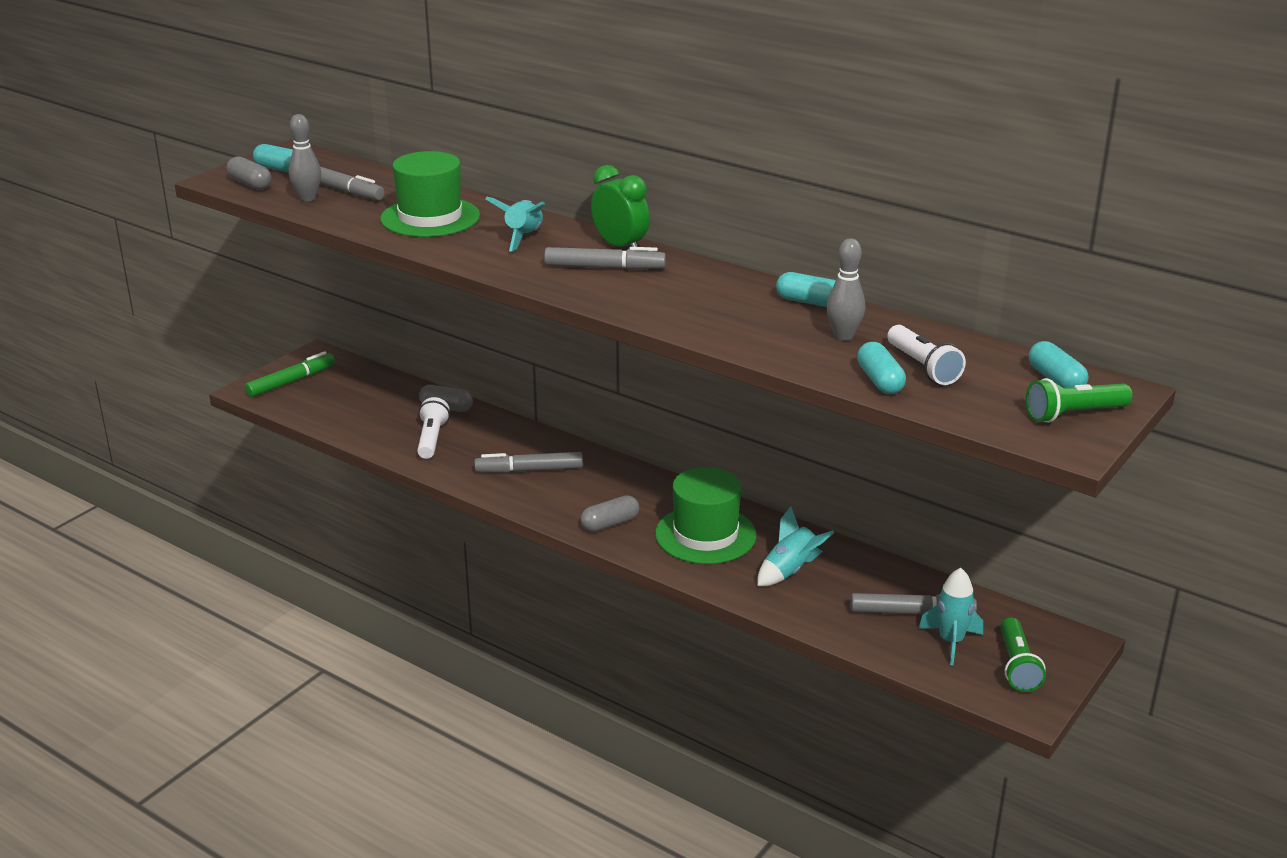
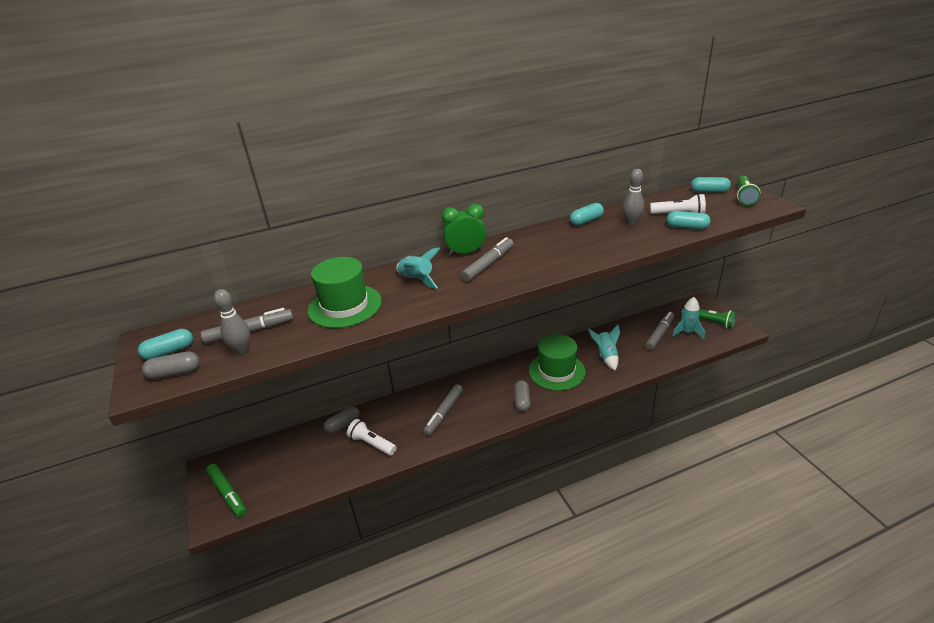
camera: 55 degrees left, 5 degrees up
(290, 382) = (227, 493): green marker -> green marker turned 150 degrees clockwise

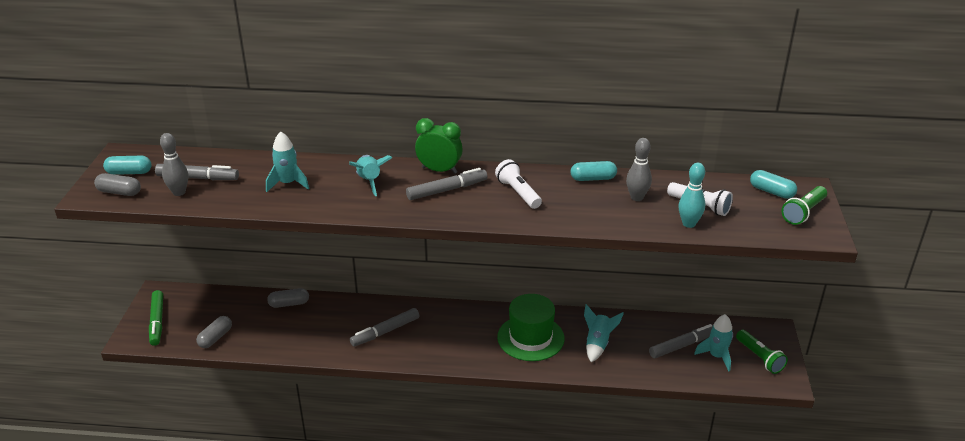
camera: 25 degrees right, 0 degrees up
(345, 306) = (288, 183): green hat -> turquoise rocket
(372, 444) = (300, 331): white flashlight -> white flashlight (518, 193)
(522, 401) = (469, 352): grey capsule -> grey capsule (215, 338)
(687, 227) = (689, 224): turquoise capsule -> turquoise bowling pin

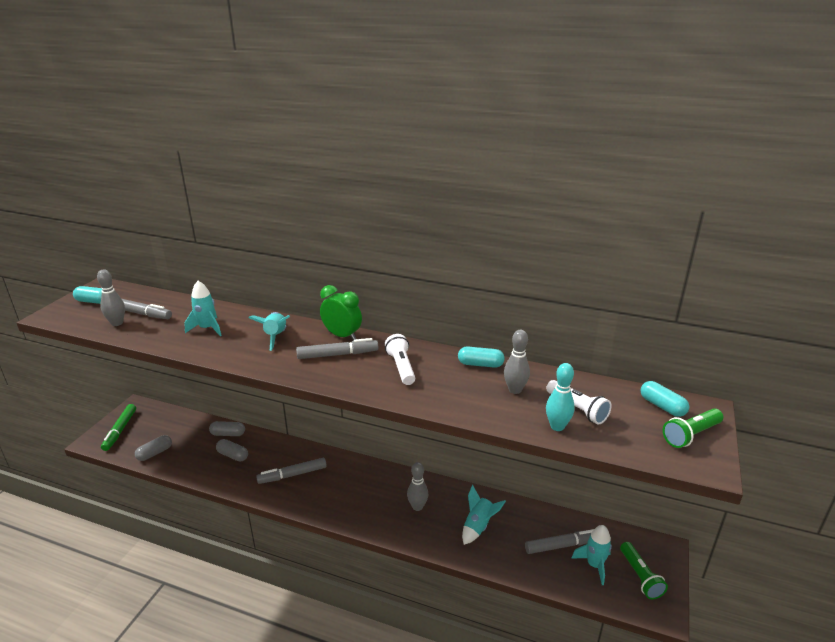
camera: 15 degrees right, 5 degrees down
(119, 192) = (73, 316): grey capsule -> grey capsule (233, 455)
(530, 338) = (417, 507): green hat -> grey bowling pin

